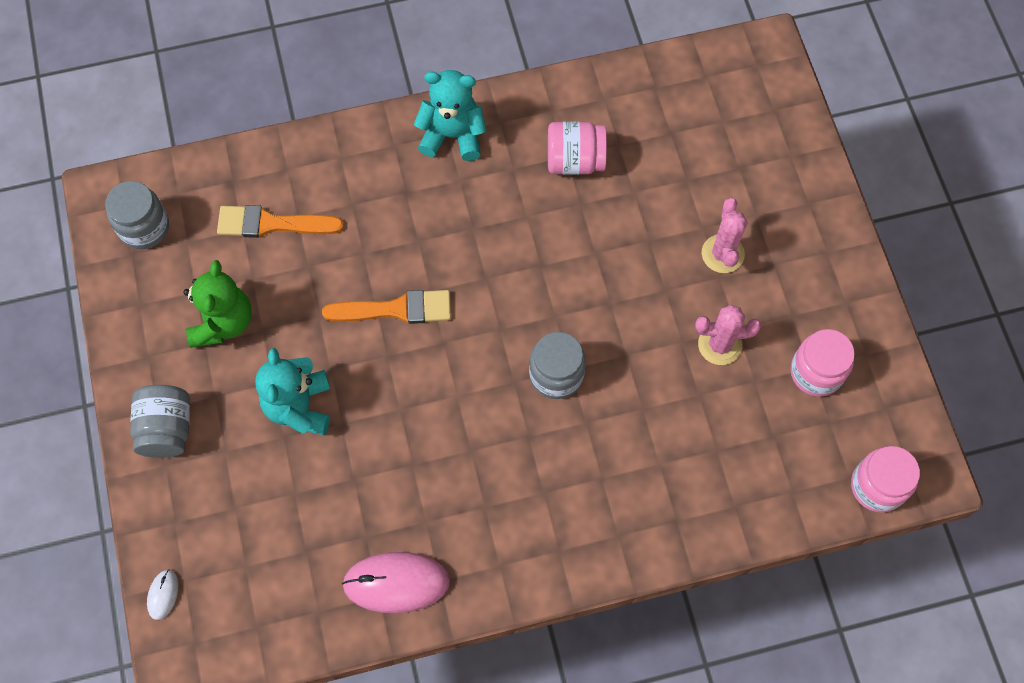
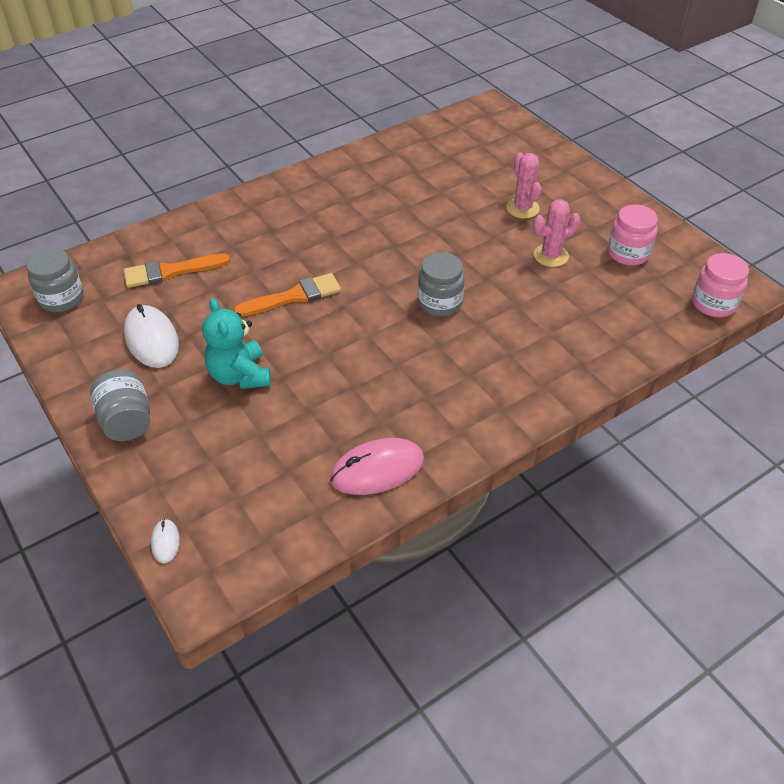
camera: 20 degrees left, 20 degrees down
(223, 322) = (151, 339): green teddy bear -> white mouse
(452, 135) = (292, 192): turquoise teddy bear -> none
(575, 160) = (389, 186): pink jar -> none

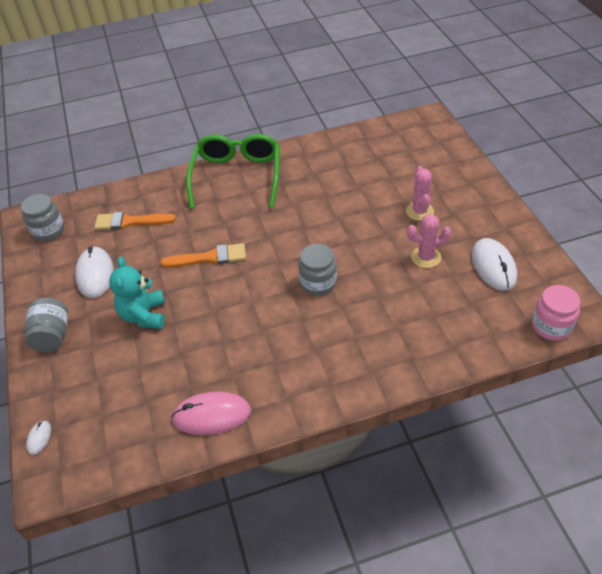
camera: 20 degrees right, 0 degrees up
(287, 200) = (237, 176): none -> green glasses
(628, 253) = (493, 266): pink jar -> white mouse

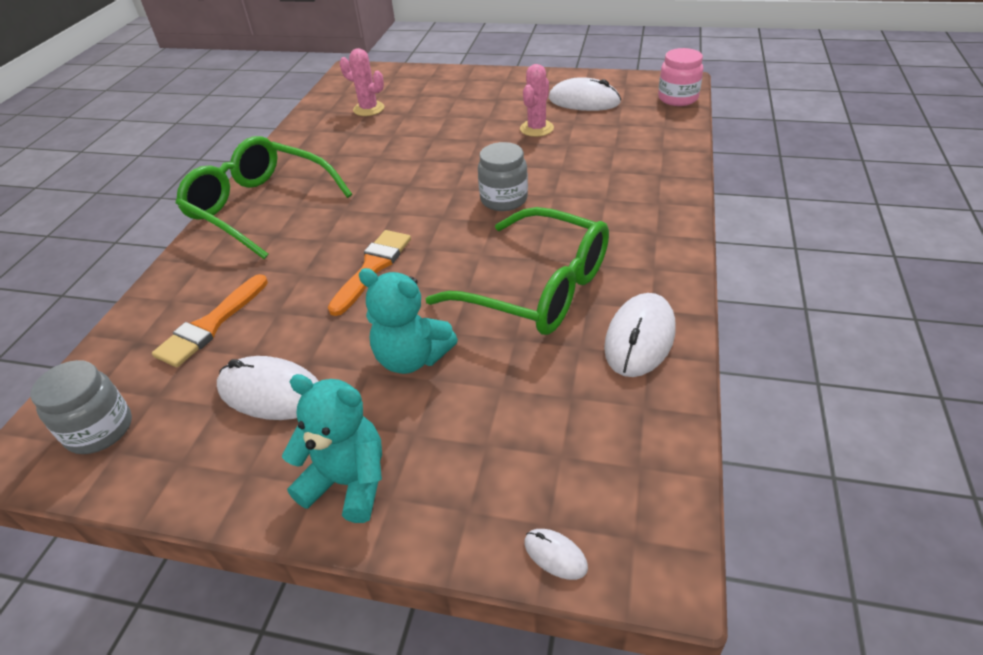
camera: 60 degrees left, 5 degrees down
(52, 336) = (348, 482): grey jar -> turquoise teddy bear
(212, 415) = (640, 338): pink mouse -> white mouse
(233, 343) = (537, 288): none -> green glasses
(419, 211) = (472, 113): pink cactus -> pink cactus (368, 109)

